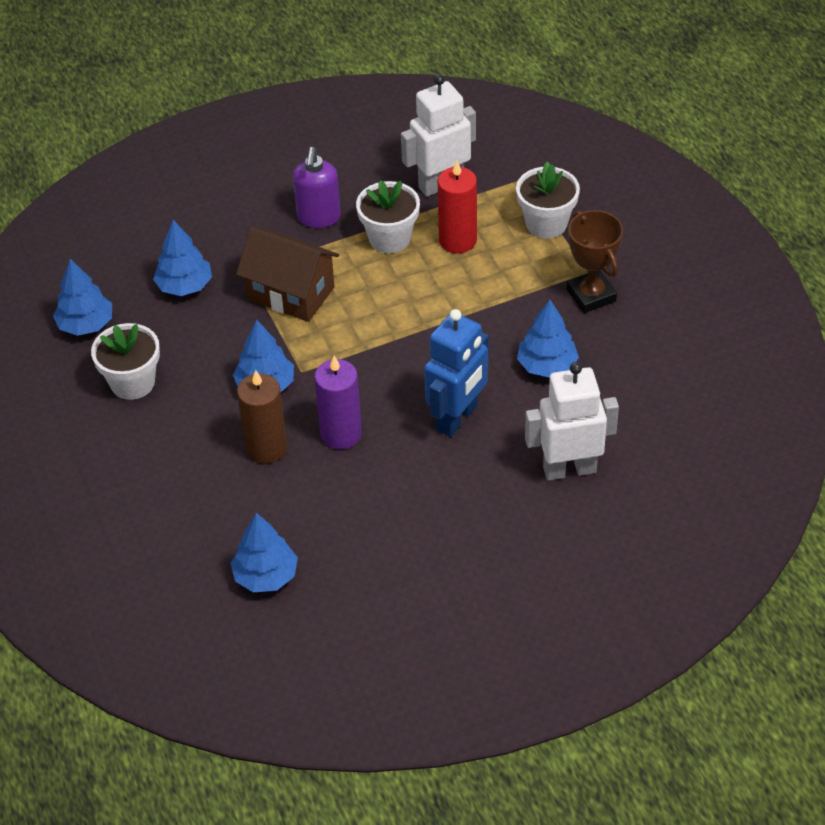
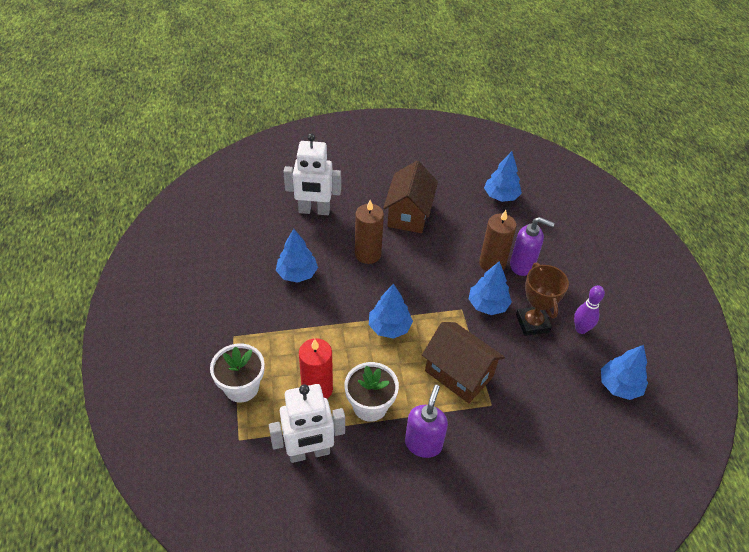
camera: 170 degrees left, 0 degrees up
(132, 382) = (581, 329): white flower pot -> purple bowling pin
(184, 286) = (542, 402): blue tree -> blue tree (389, 327)
(219, 456) = (522, 265): none -> purple soap dispenser
(341, 434) = (443, 261): purple candle -> none
(415, 501) = (409, 214): none -> brown house
(457, 418) = (368, 254): blue robot -> brown candle
(591, 295) = (241, 316): brown trophy -> brown trophy (532, 323)

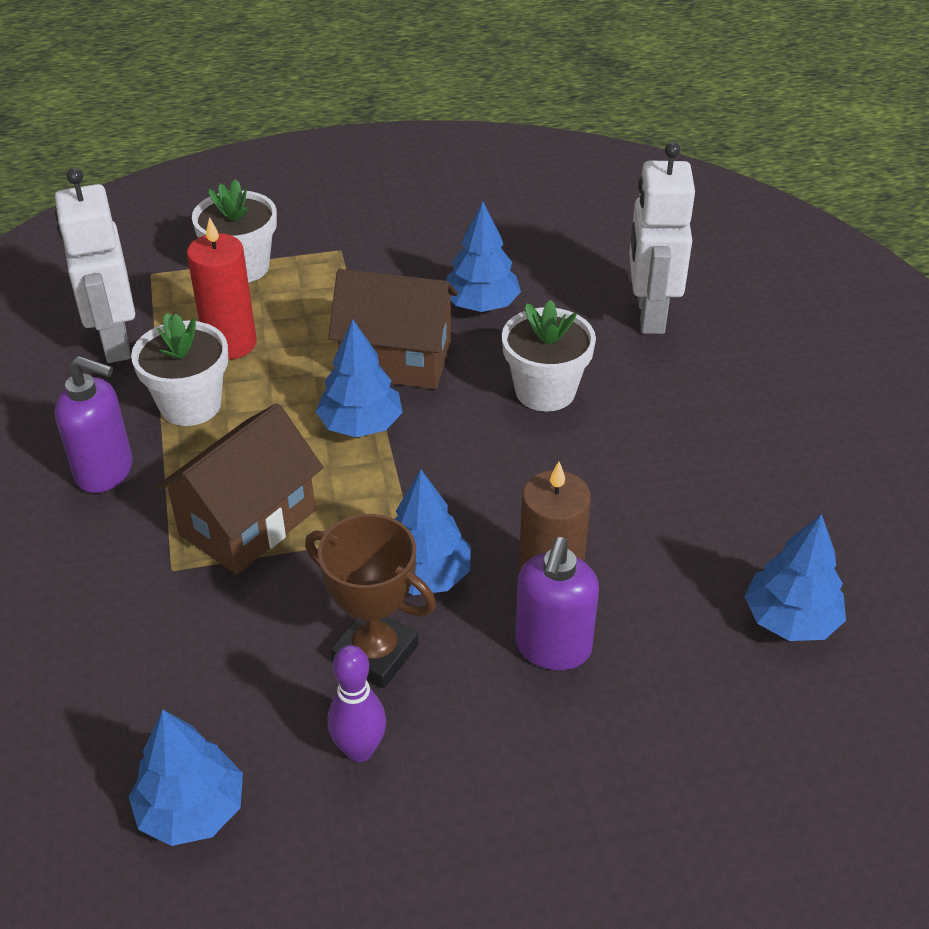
camera: 90 degrees right, 5 degrees down
(368, 254) = (545, 391): brown candle -> white flower pot
(409, 214) = (677, 449): brown house -> brown house (396, 360)
(532, 323) = (375, 653): brown trophy -> brown trophy turned 45 degrees clockwise

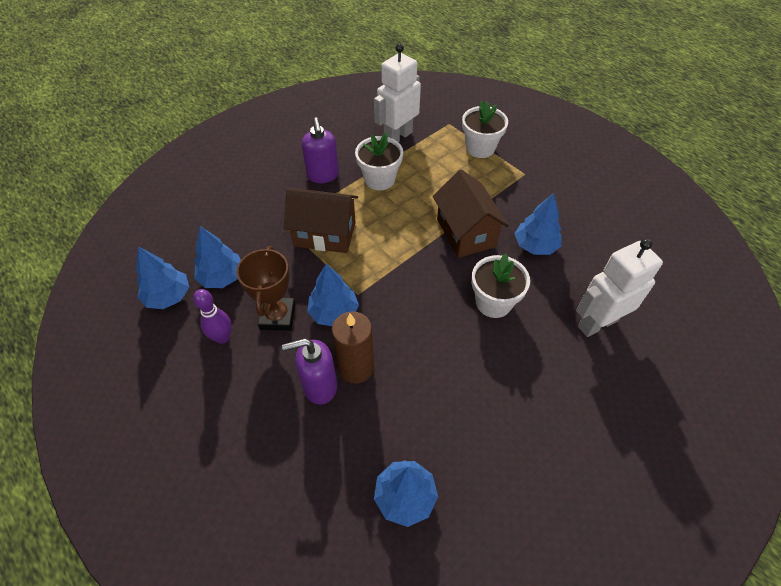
camera: 60 degrees right, 10 degrees up
(230, 343) = (427, 171): red candle -> none
(361, 425) = (411, 242): blue tree -> blue tree (222, 277)

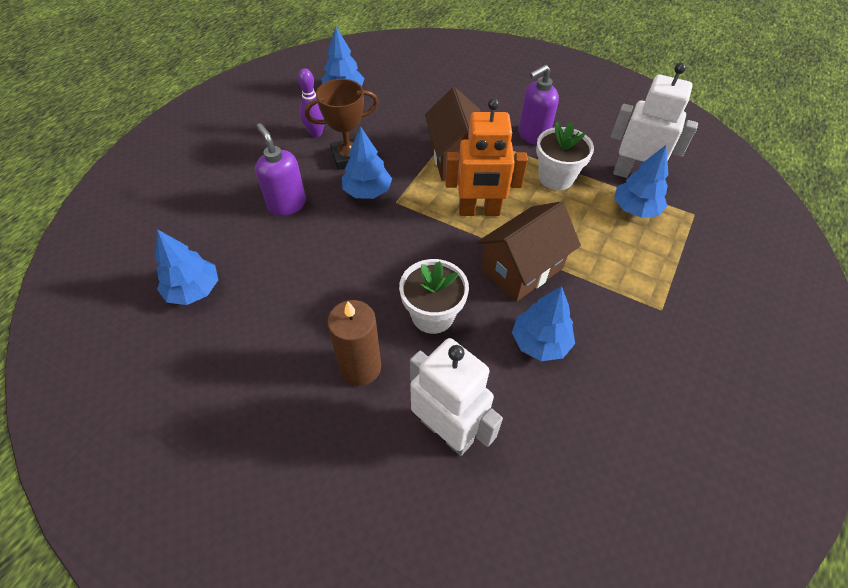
camera: 70 degrees right, 0 degrees up
(222, 277) = (376, 112): blue tree -> blue tree (635, 209)
(356, 368) = (313, 223): brown candle -> brown candle (360, 367)
(395, 239) = (479, 211): none -> orange robot
(480, 148) = (673, 253): white flower pot -> none

